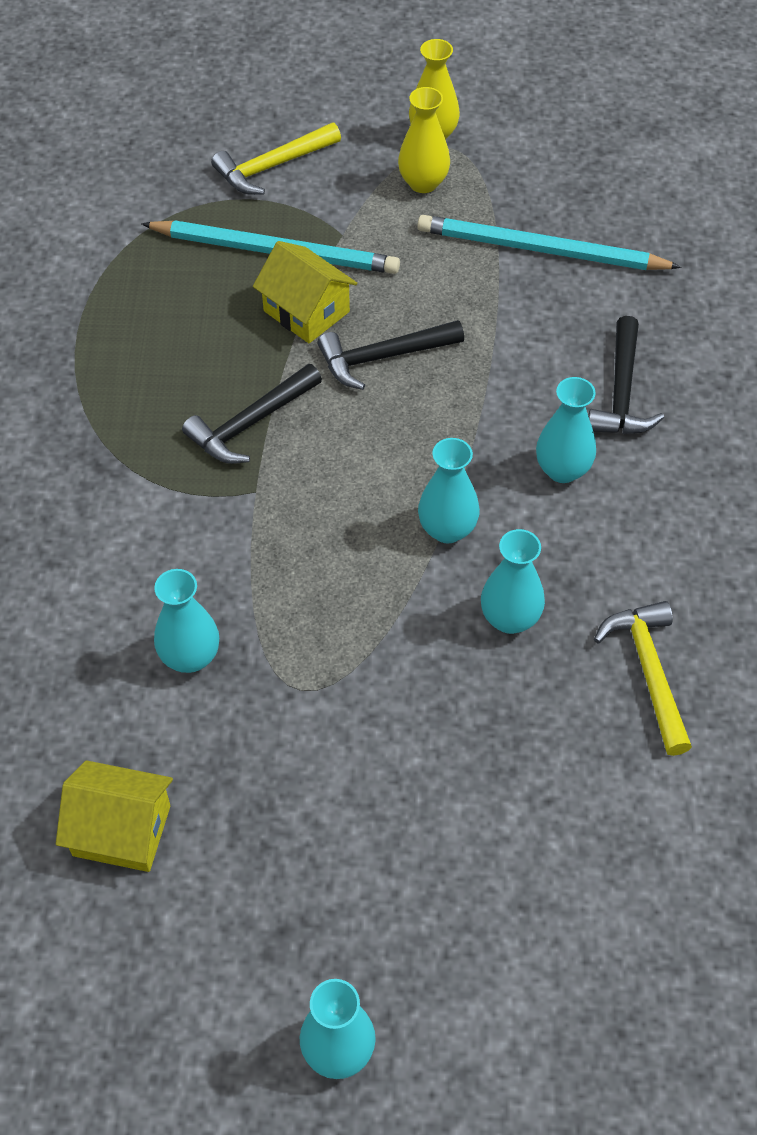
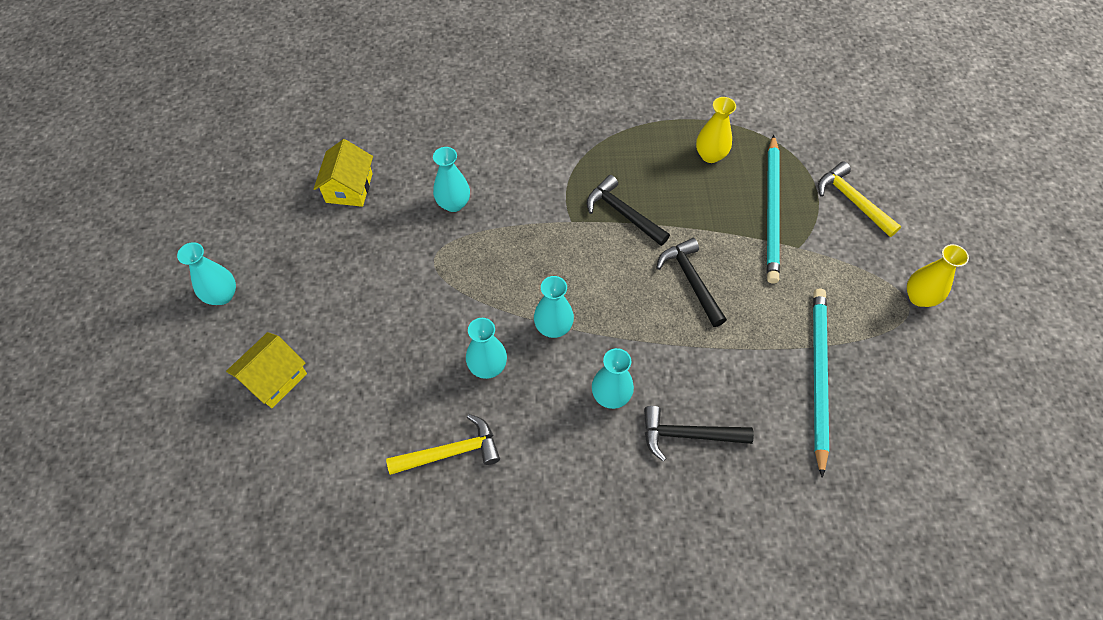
camera: 85 degrees right, 5 degrees up
(306, 311) = (722, 233): yellow house -> yellow house (275, 378)
(423, 183) = (865, 294): yellow vase -> yellow vase (710, 155)

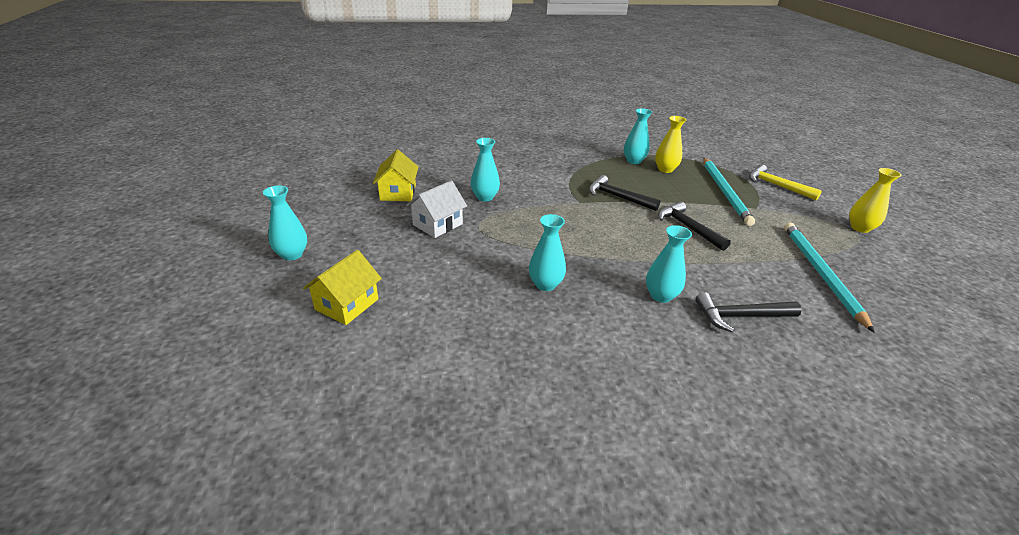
camera: 10 degrees left, 25 degrees down
(387, 253) = (437, 224): none -> white house
(451, 452) = (531, 344): yellow hammer -> none
(553, 327) = (592, 258): turquoise vase -> turquoise vase (633, 161)

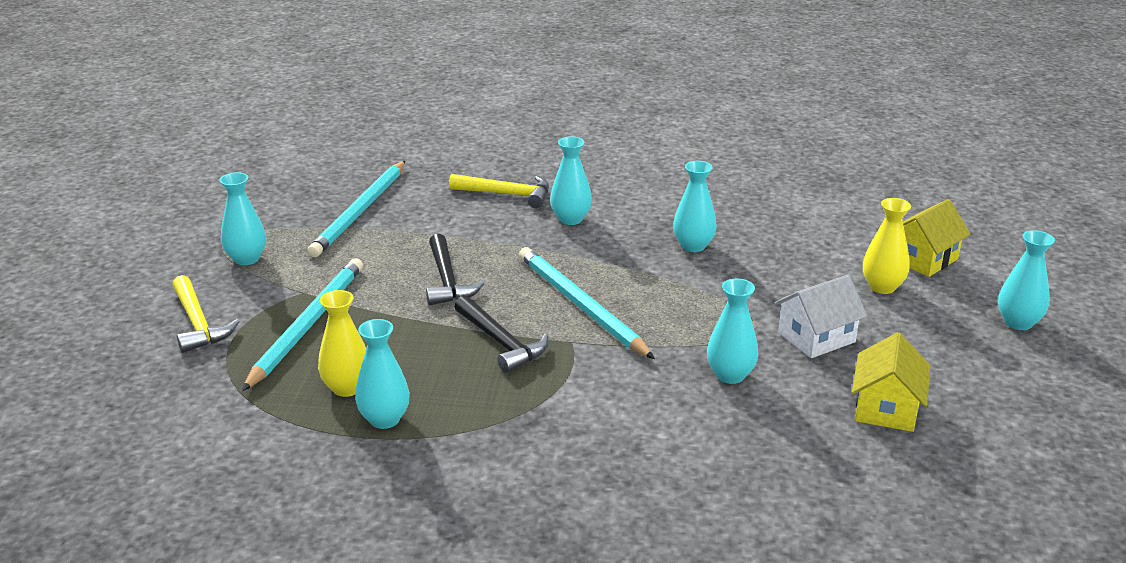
camera: 160 degrees left, 5 degrees down
(592, 223) = (580, 305): none -> turquoise pencil
(740, 316) = (507, 194): black hammer -> yellow hammer
(822, 223) = (246, 259): none -> turquoise vase
(860, 228) = (207, 246): yellow vase -> yellow vase (882, 287)

